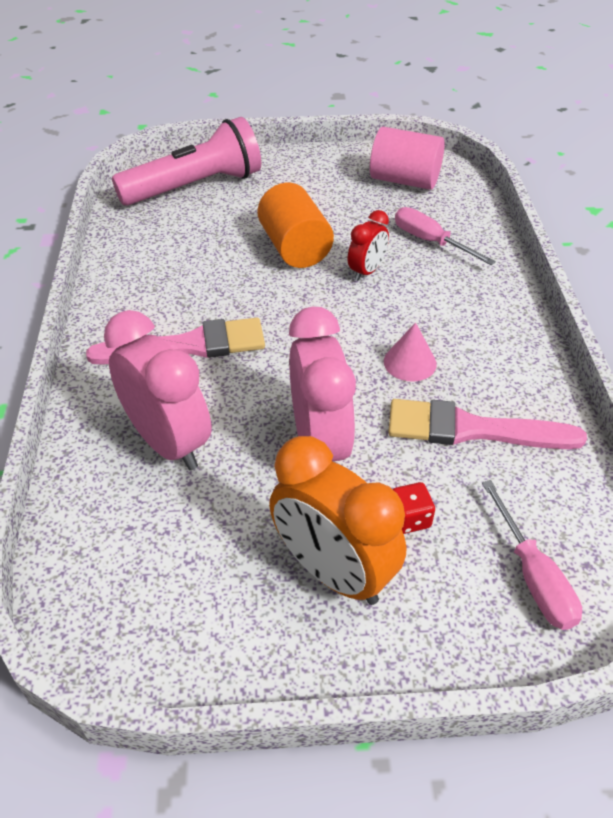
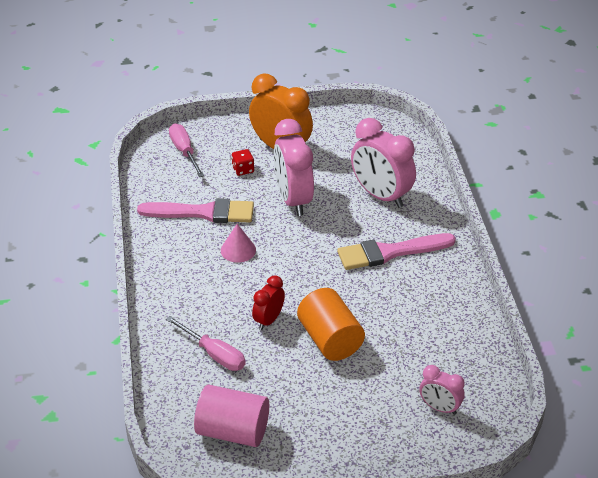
camera: 175 degrees right, 5 degrees down
(195, 187) = (439, 408): pink flashlight -> pink clock

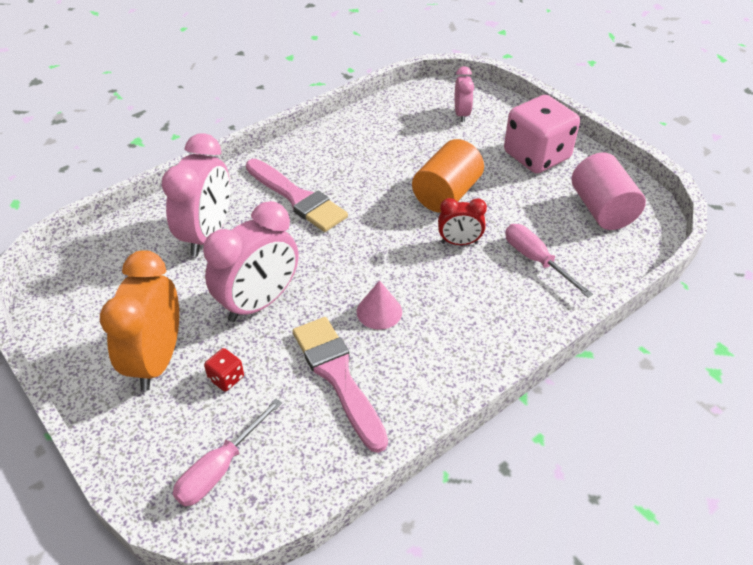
camera: 120 degrees left, 5 degrees up
(214, 354) = (536, 260): pink screwdriver -> pink screwdriver turned 45 degrees counterclockwise
(336, 429) = (536, 156): none -> pink dice

